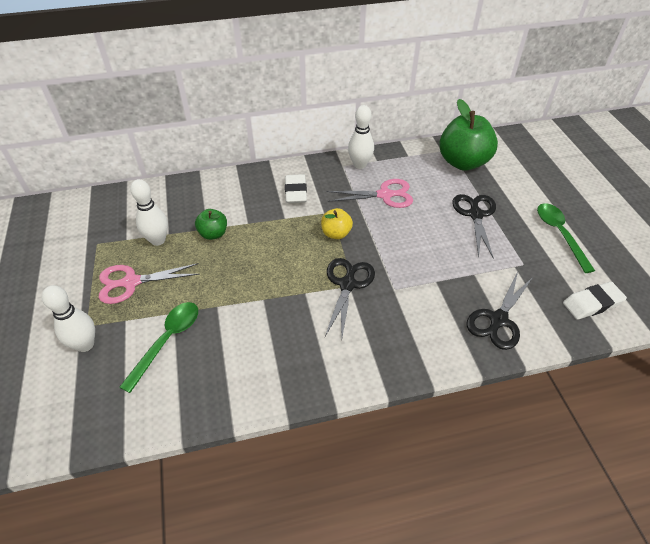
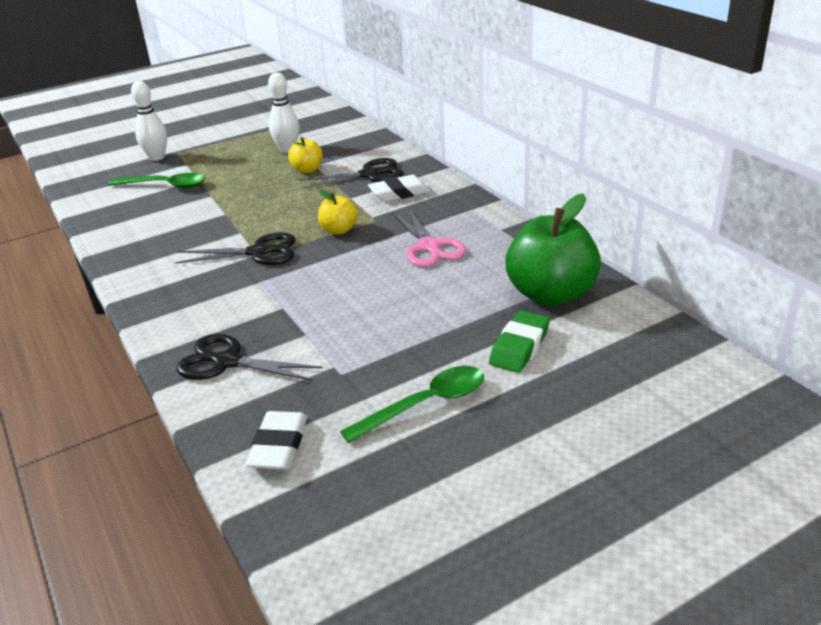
camera: 75 degrees right, 15 degrees down
(131, 282) = (229, 154): pink scissors -> none
(213, 234) = (307, 170): green apple -> yellow apple
(360, 165) = (481, 219): white bowling pin -> none
(475, 215) = (429, 320): black scissors -> black scissors (369, 174)
(512, 187) = (519, 347): none -> green eraser
(592, 303) = (278, 446): white eraser -> white eraser turned 45 degrees clockwise

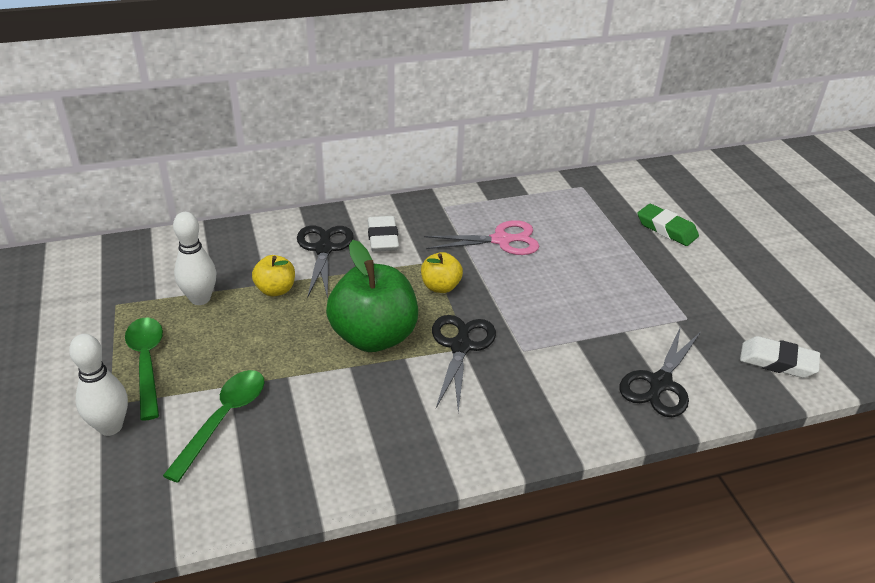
camera: 80 degrees left, 5 degrees up
(425, 404) = (731, 283): green spoon -> green spoon (147, 363)
(551, 294) = (600, 201): green apple -> green apple (374, 337)

